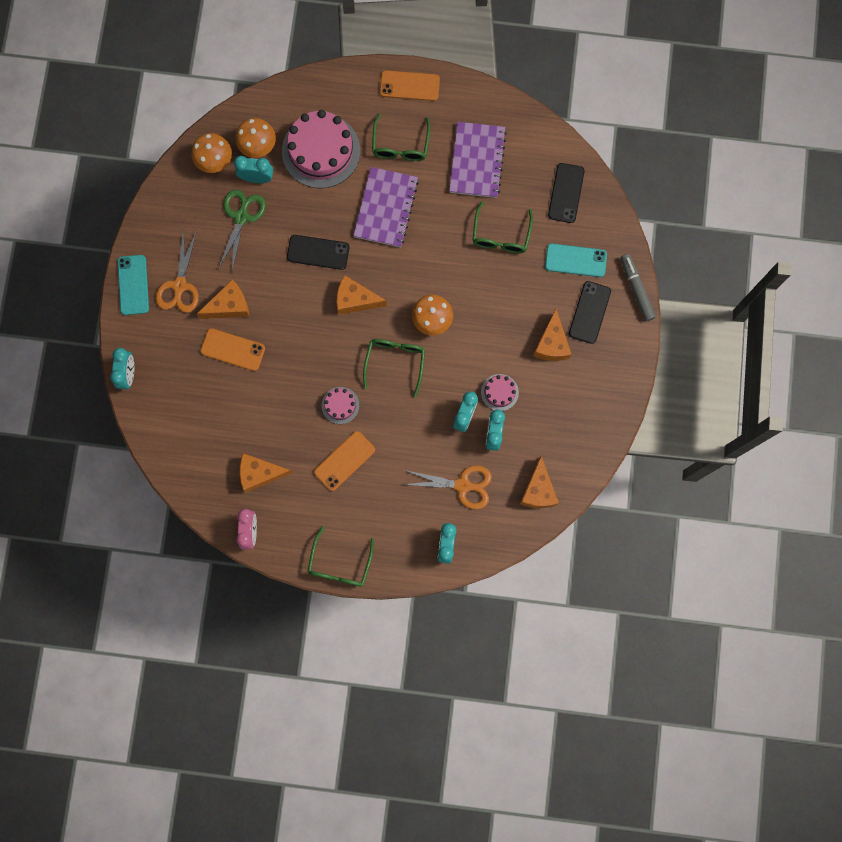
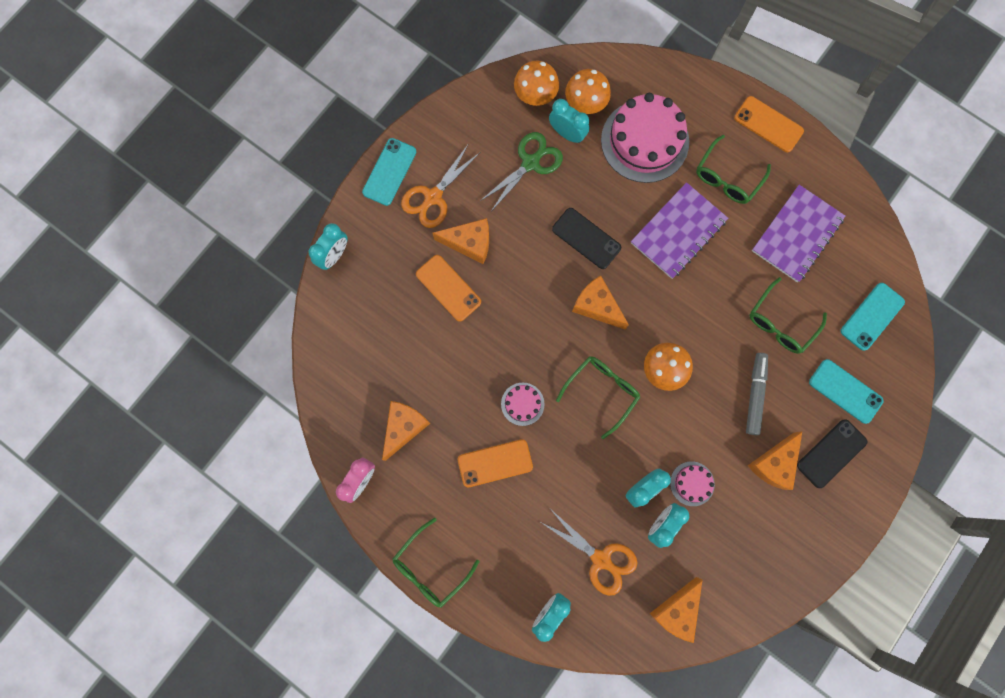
camera: 30 degrees right, 0 degrees up
(260, 474) = (404, 427): orange cheese -> orange cheese turned 90 degrees clockwise
(566, 193) = (872, 316): black phone -> turquoise phone
(636, 289) = (894, 457): grey marker -> grey marker (755, 394)

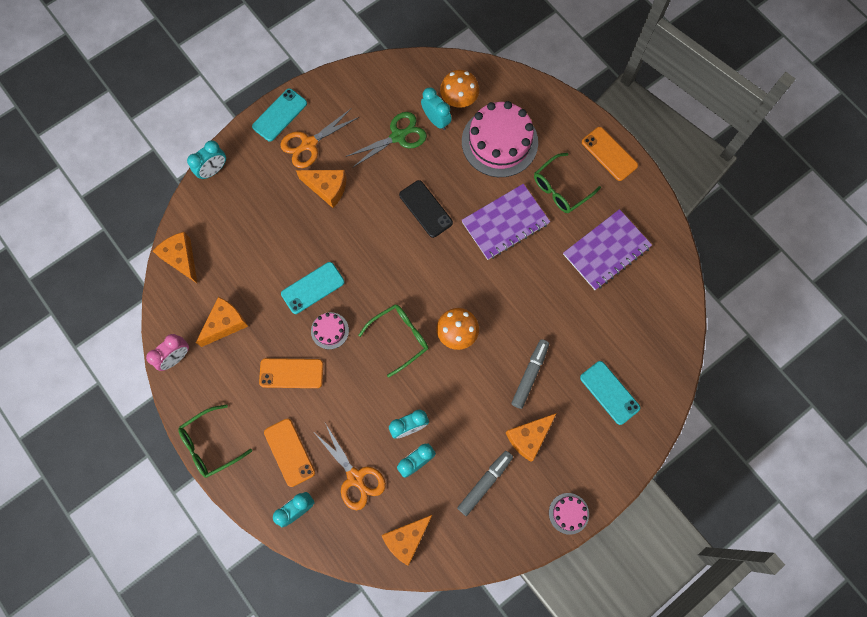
camera: 15 degrees right, 5 degrees down
(448, 288) = (298, 220): orange phone -> orange phone (289, 452)
(535, 96) = (419, 83): orange mushroom -> none
(597, 306) = (417, 266): orange cheese -> orange cheese (181, 258)
(692, 483) = (453, 435): pink cake -> pink cake (568, 513)
(742, 526) = (485, 483): none -> grey marker
(780, 323) = (570, 320): green glasses -> none
(831, 453) = (581, 442): black phone -> none
(872, 316) = (651, 335): turquoise phone -> turquoise phone (313, 288)

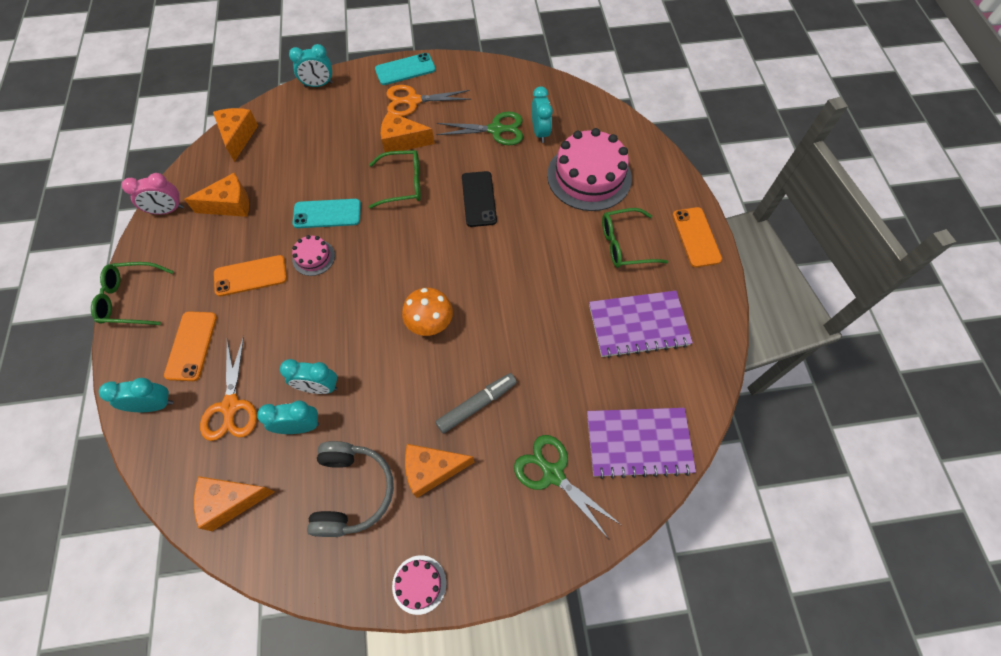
camera: 30 degrees right, 10 degrees down
(291, 373) = (250, 276): orange phone -> orange phone turned 45 degrees counterclockwise
(327, 188) = (402, 141): orange cheese -> orange cheese turned 135 degrees clockwise
(399, 338) = (372, 298): green glasses -> green glasses (403, 184)
(459, 100) = (572, 126): orange mushroom -> none
(485, 483) = (352, 491): grey marker -> grey headphones
(505, 223) = (548, 247): purple notebook -> purple notebook (638, 442)
(609, 392) = (552, 473): turquoise phone -> green scissors

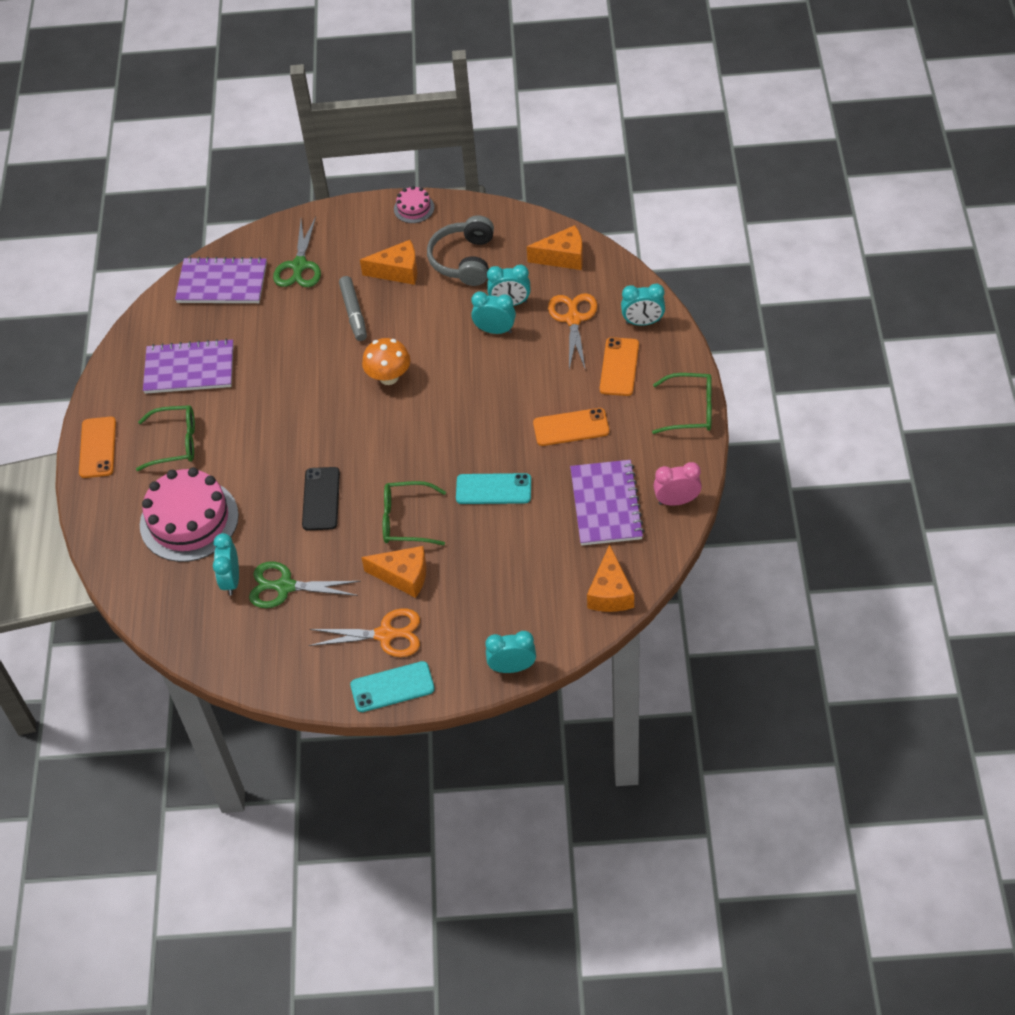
camera: 170 degrees left, 10 degrees down
(230, 204) = (606, 504): orange cheese -> purple notebook
(313, 257) = (506, 443): pink cake -> none
(477, 405) = (354, 313): grey marker -> grey marker turned 75 degrees counterclockwise
(552, 473) = (299, 266): green scissors -> green scissors turned 45 degrees clockwise

